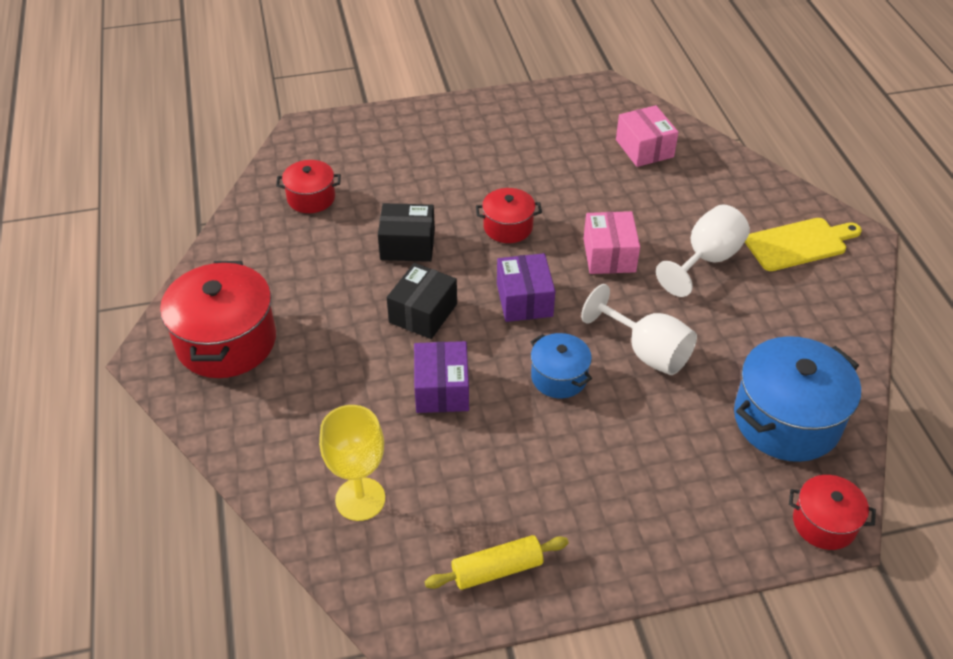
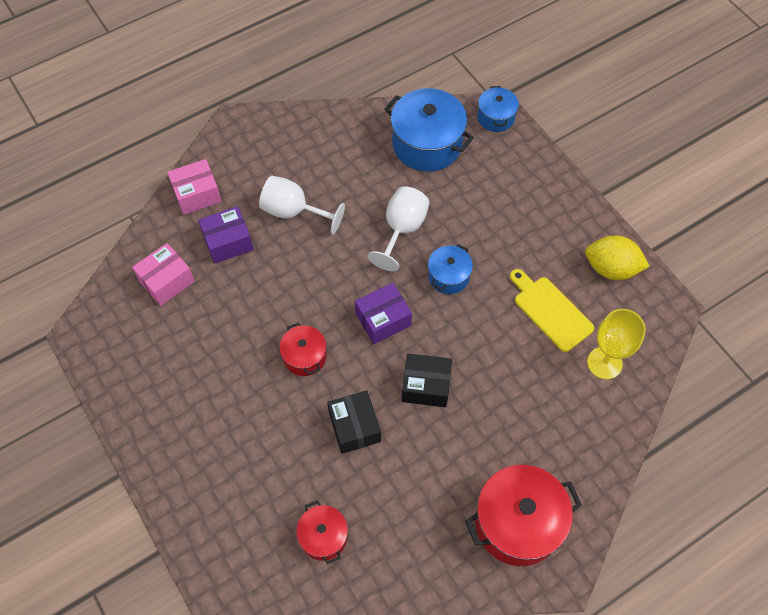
camera: 110 degrees left, 15 degrees up
(442, 389) = (492, 346): purple box -> purple box (228, 242)
(497, 569) = (611, 268): yellow rolling pin -> yellow lemon
(609, 255) = (312, 275): pink box -> pink box (197, 194)
(799, 244) = (254, 158): yellow cutting board -> yellow cutting board (550, 311)
(824, 523) = (496, 117): red pot -> blue pot

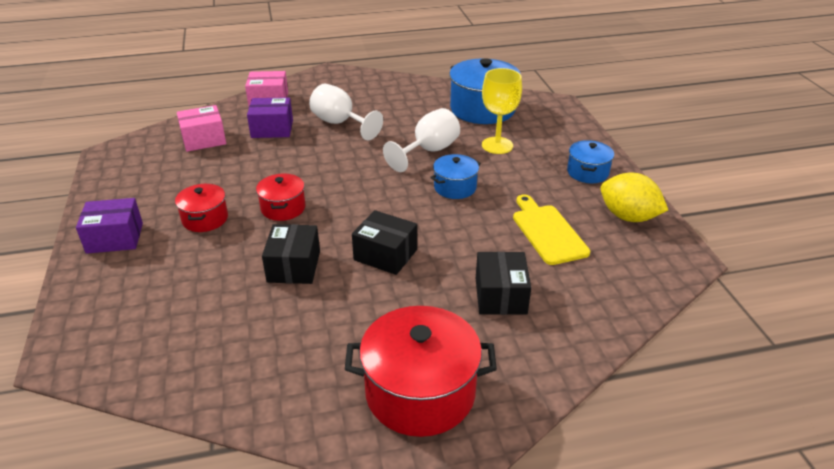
camera: 20 degrees right, 25 degrees down
(323, 537) = (199, 342): red pot -> red pot (205, 219)
(383, 320) = (373, 201): purple box -> purple box (115, 238)
(496, 117) = (554, 106): blue pot -> blue pot (587, 172)
(539, 402) = (500, 296): none -> black box
(604, 363) = (591, 283): yellow goblet -> yellow goblet (497, 145)

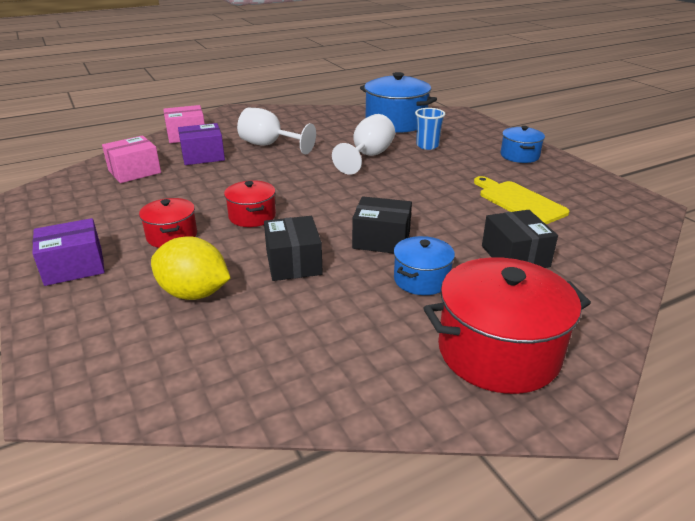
camera: 15 degrees left, 5 degrees down
(455, 187) = (411, 180): blue pot -> blue pot (421, 279)
(497, 145) = (427, 146): yellow goblet -> blue cup
(628, 217) = (578, 182): yellow lemon -> yellow lemon (194, 293)

